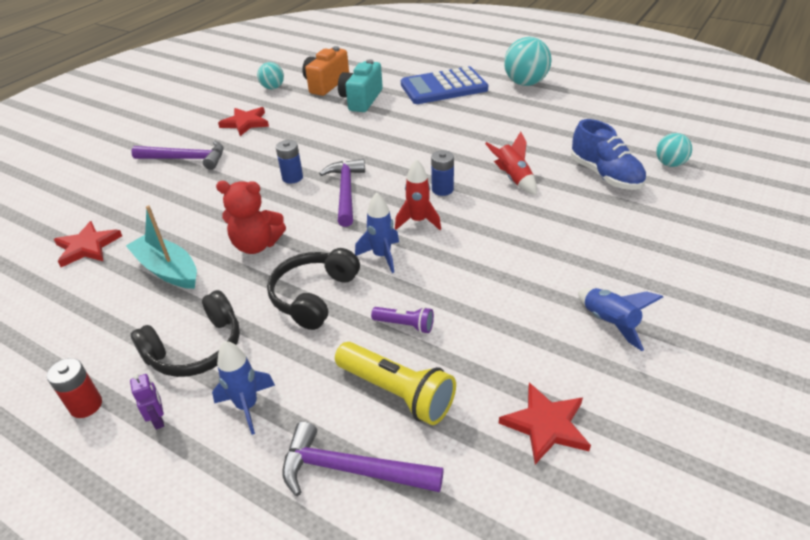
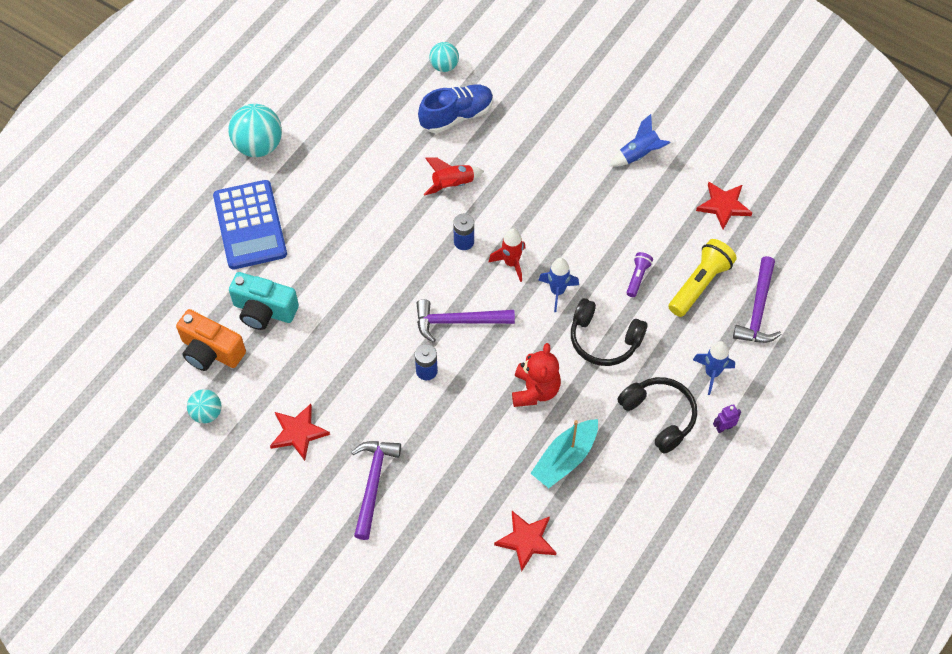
camera: 90 degrees left, 20 degrees up
(86, 405) = (712, 480): red battery -> none

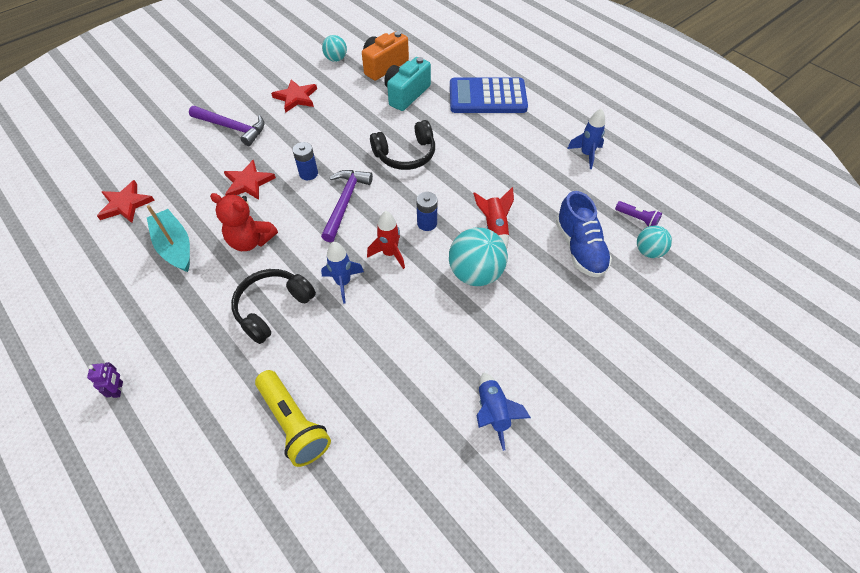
camera: 105 degrees right, 5 degrees down
(258, 146) = (566, 111): turquoise ball -> turquoise ball (476, 273)
(637, 277) = (329, 360): purple flashlight -> purple flashlight (637, 219)
(659, 416) = (167, 332): black headphones -> black headphones (406, 155)
(712, 373) = (182, 398): blue rocket -> blue rocket (586, 154)
(723, 206) = (390, 492): red star -> red star (248, 183)
(758, 309) = (231, 481): purple hammer -> none

